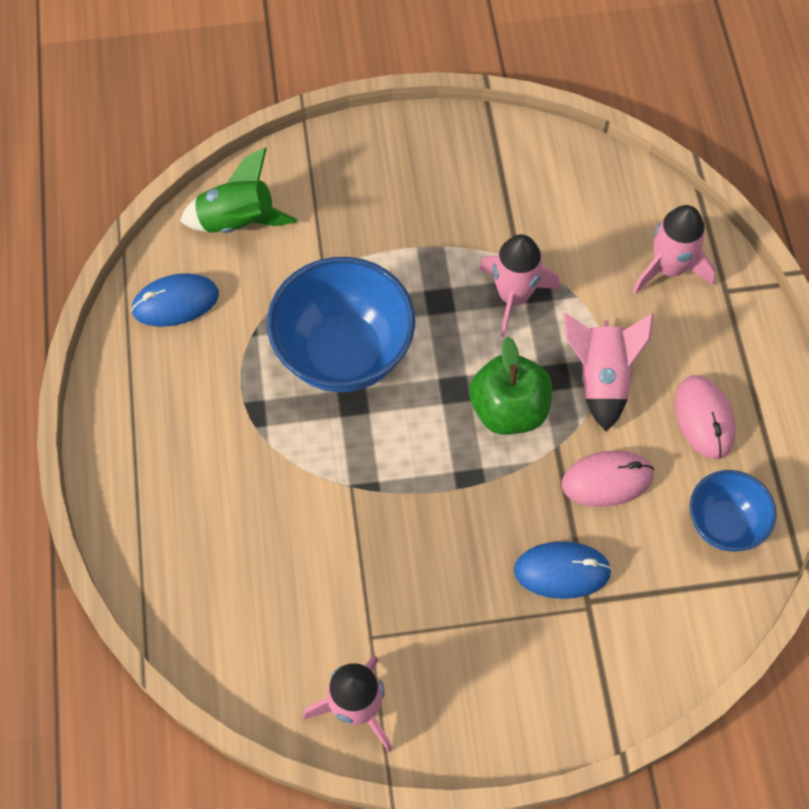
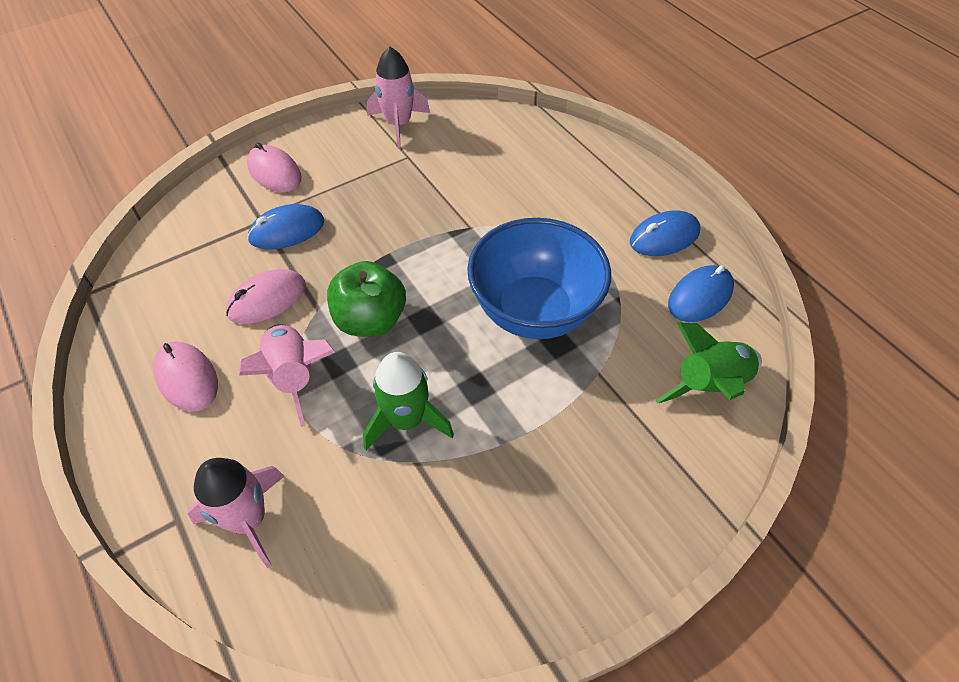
camera: 155 degrees right, 10 degrees down
(154, 382) = (664, 237): none -> blue mouse
(514, 296) = (406, 420): pink rocket -> green rocket
(552, 683) = (274, 172): none -> pink mouse
(724, 524) = (158, 303): blue bowl -> none

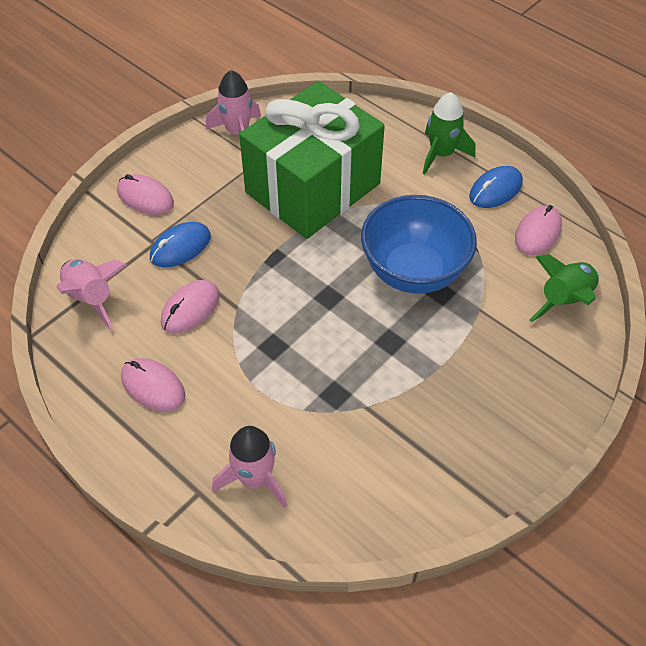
camera: 15 degrees left, 0 degrees up
(294, 377) = (242, 365): pink rocket -> pink rocket (92, 298)
(370, 320) = (284, 307): green apple -> none
(406, 420) = (345, 378): green rocket -> green rocket (441, 154)
(455, 196) = (313, 188): none -> green gift
(700, 296) = (537, 233): blue mouse -> pink mouse

